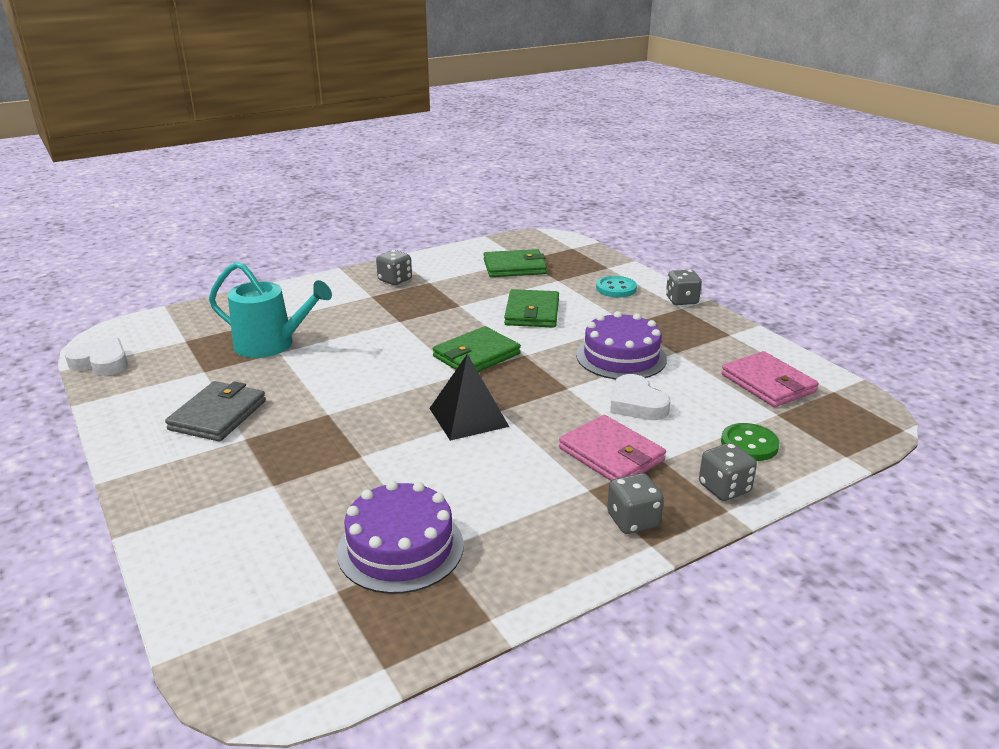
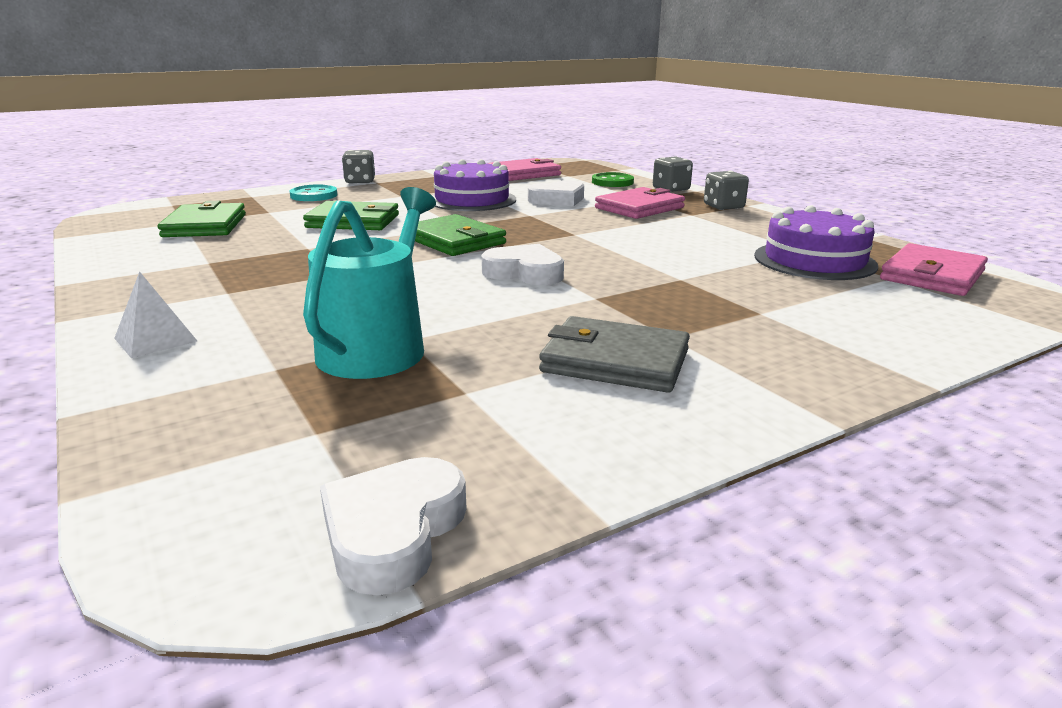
camera: 90 degrees left, 5 degrees down
(305, 292) = (155, 339): none -> white pyramid
(335, 627) = (932, 275): none -> pink wallet
(389, 386) = (524, 272): none -> white heart
(395, 280) = (176, 280): grey dice -> none
(468, 417) = (591, 243): black pyramid -> none

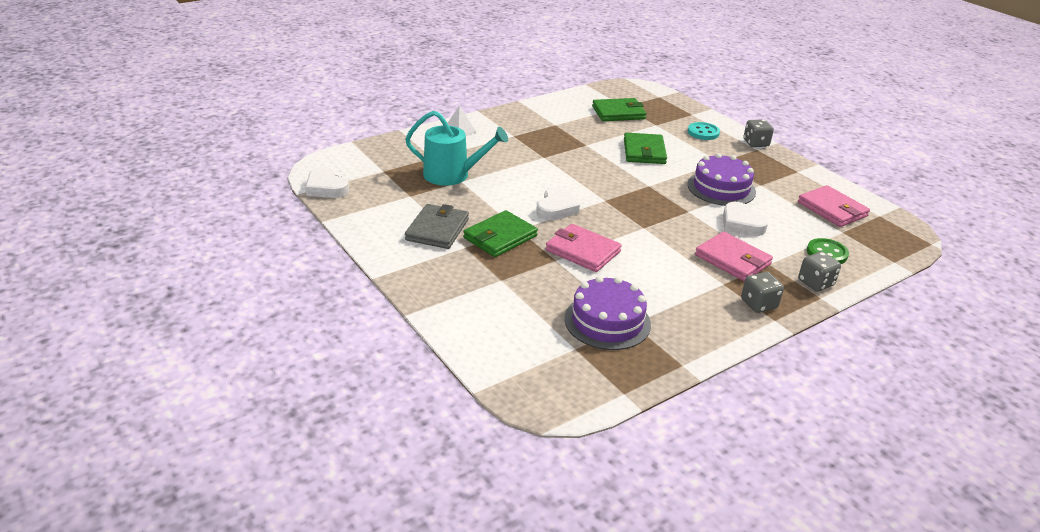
camera: 85 degrees right, 10 degrees up
(393, 531) = (326, 188): white heart -> white heart turned 150 degrees counterclockwise
(454, 240) = (613, 185): green wallet -> green wallet (500, 237)
(932, 275) = (583, 370): pink wallet -> pink wallet (583, 251)

